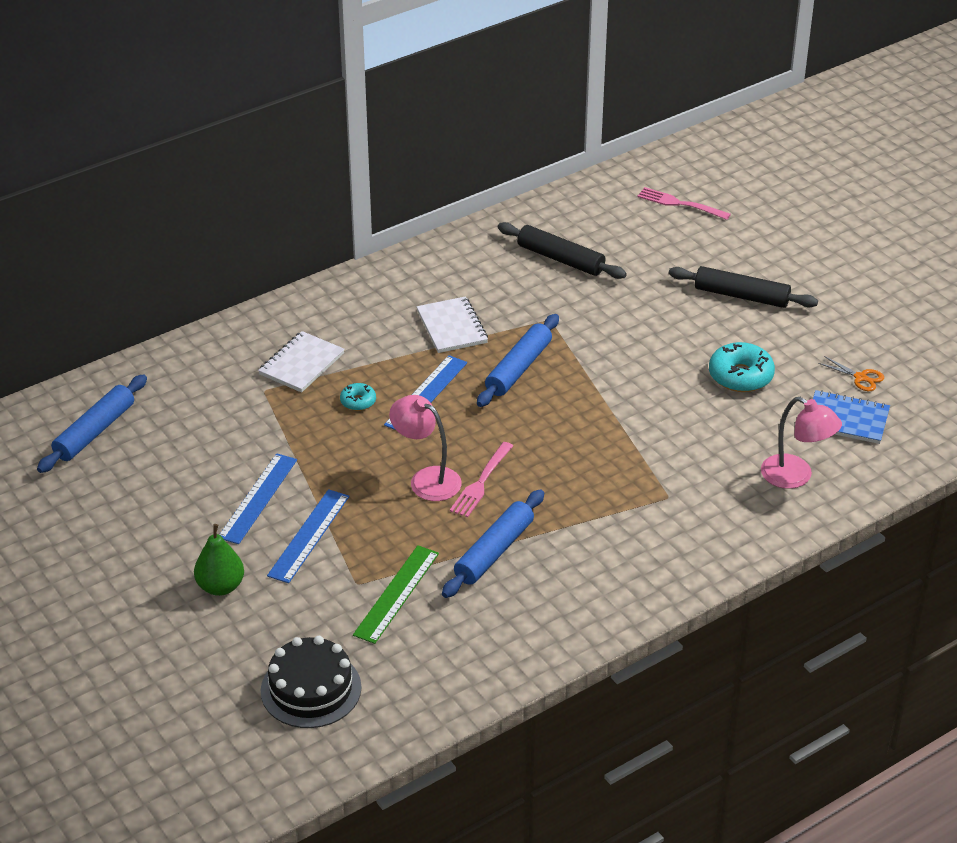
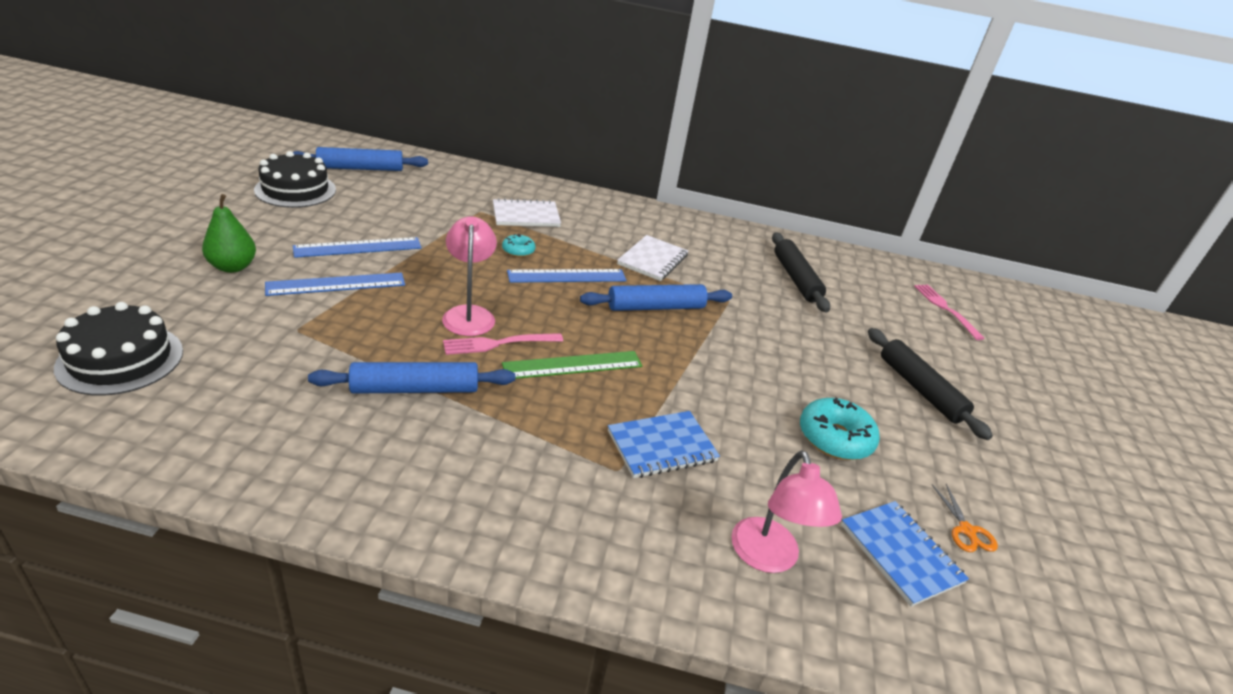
camera: 40 degrees right, 5 degrees down
(102, 495) = (295, 190): none -> black cake
(396, 594) = (301, 356): green ruler -> green ruler (573, 365)
(668, 463) = (662, 446): none -> blue notebook

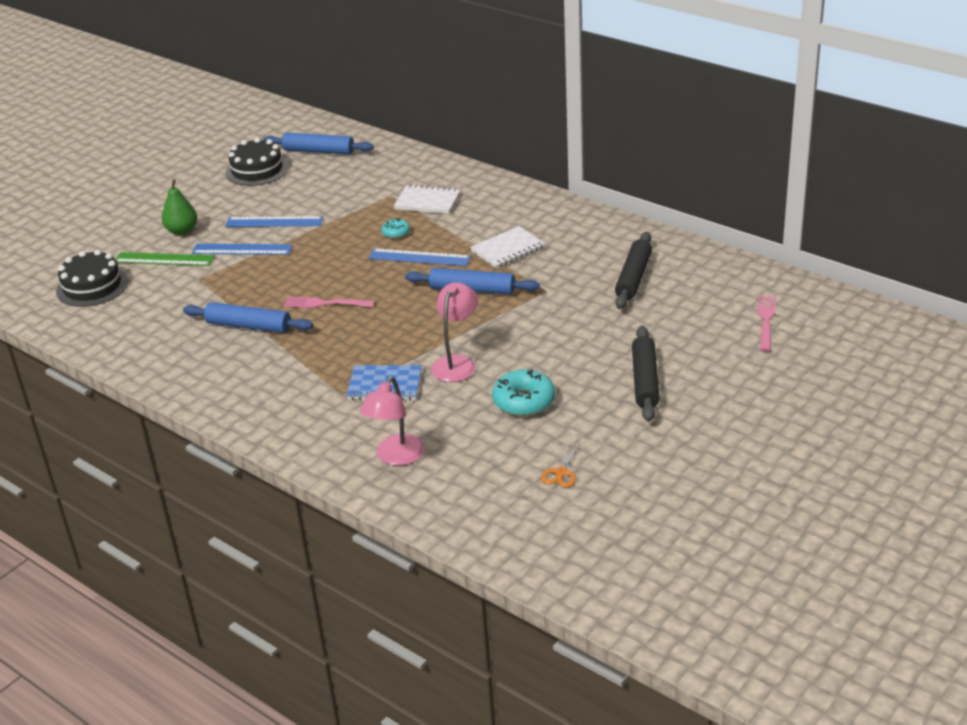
camera: 35 degrees right, 0 degrees up
(469, 314) = (320, 280): pink lamp -> pink lamp (456, 363)
(573, 365) = (367, 325): green ruler -> green ruler (164, 259)
(900, 554) = (492, 474): blue notebook -> none

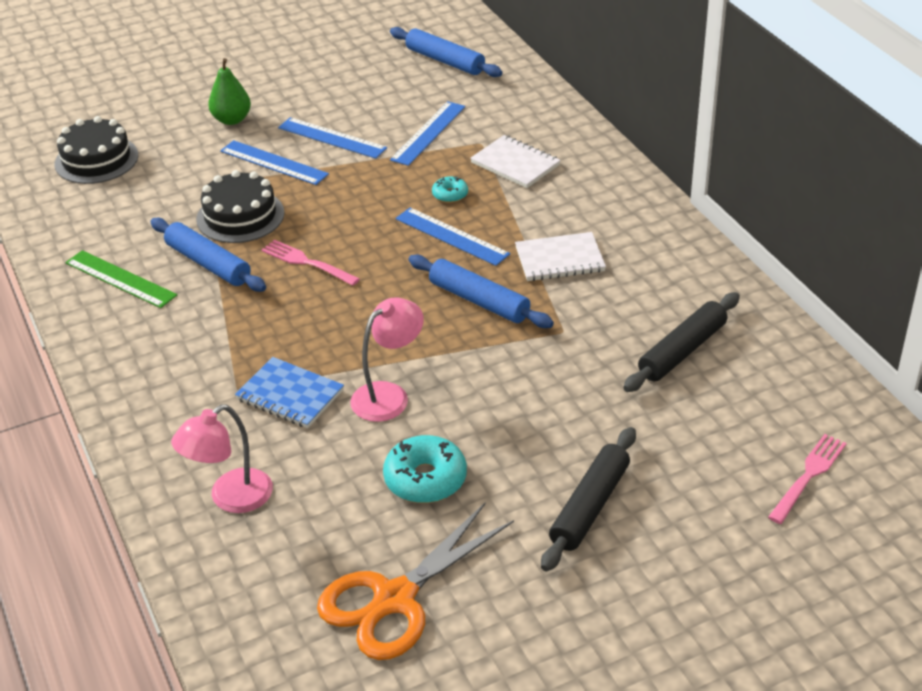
camera: 25 degrees right, 5 degrees up
(164, 259) = (189, 149): green ruler -> green ruler (120, 279)
(257, 170) = (363, 66): black cake -> black cake (240, 216)
(346, 199) = (428, 133): none -> blue ruler
(561, 473) = (395, 599): orange scissors -> orange scissors, size x2.44

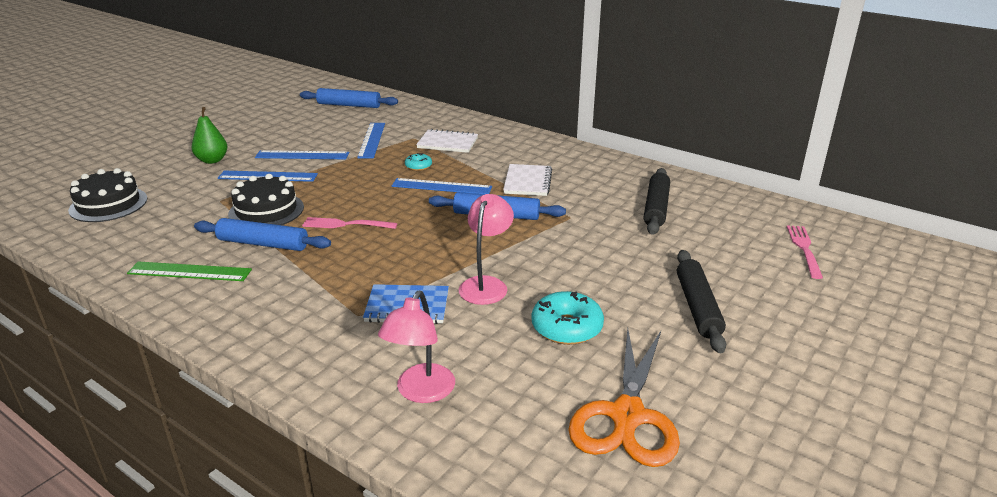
camera: 30 degrees left, 10 degrees down
(559, 259) = (527, 182): white notebook -> white notebook turned 45 degrees counterclockwise

